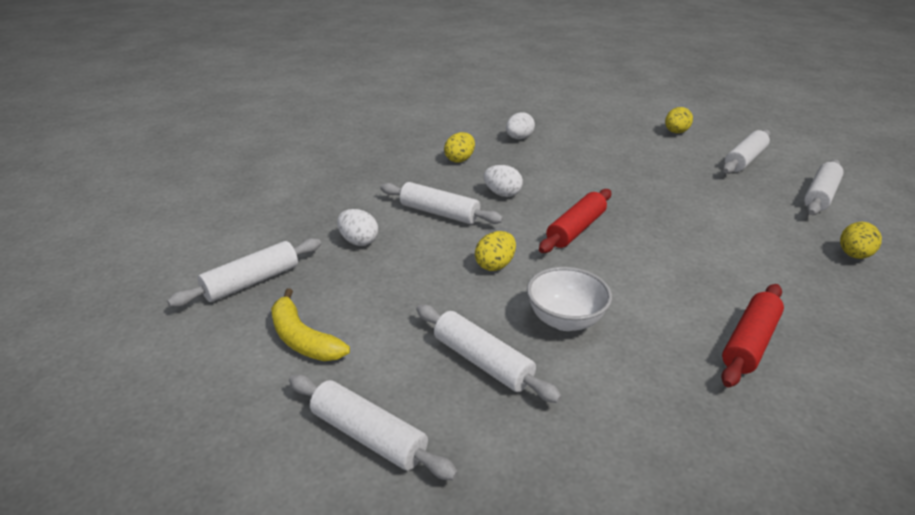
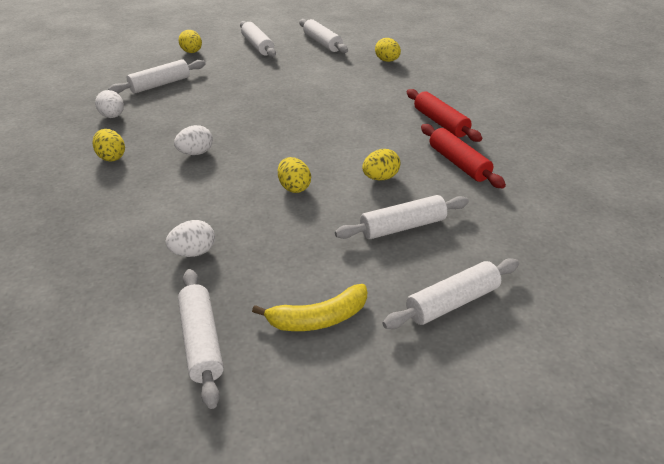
camera: 65 degrees left, 5 degrees up
(439, 213) = (192, 193): white rolling pin -> white rolling pin (160, 84)
(565, 320) = (380, 178): white bowl -> yellow egg
(576, 229) = (279, 137): red rolling pin -> red rolling pin (458, 163)

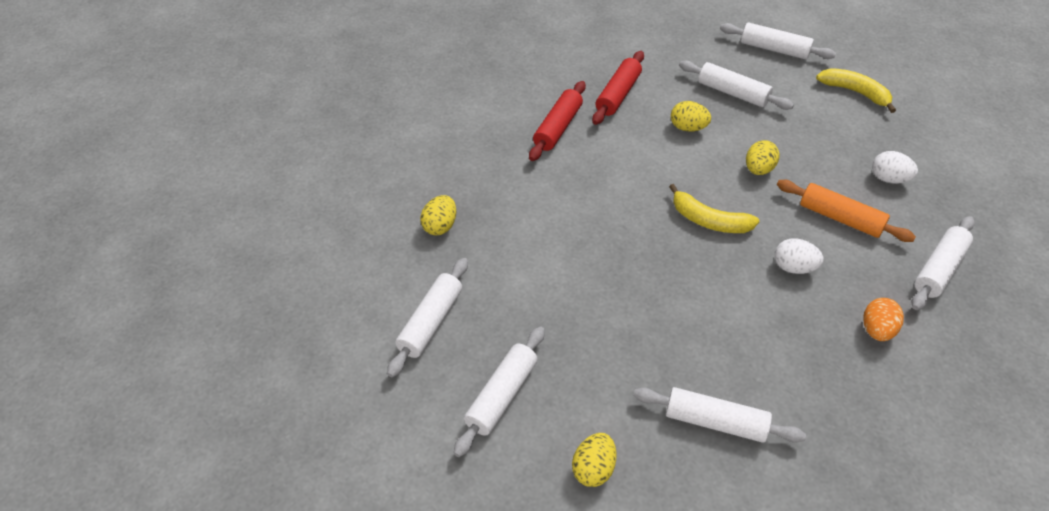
camera: 125 degrees left, 10 degrees up
(112, 157) = (877, 330): yellow egg -> orange egg
(113, 116) = (826, 403): white egg -> none
(199, 198) = (840, 218): none -> orange rolling pin
(201, 341) = (933, 128): white rolling pin -> white rolling pin (939, 269)
(277, 141) = (709, 221): none -> yellow banana

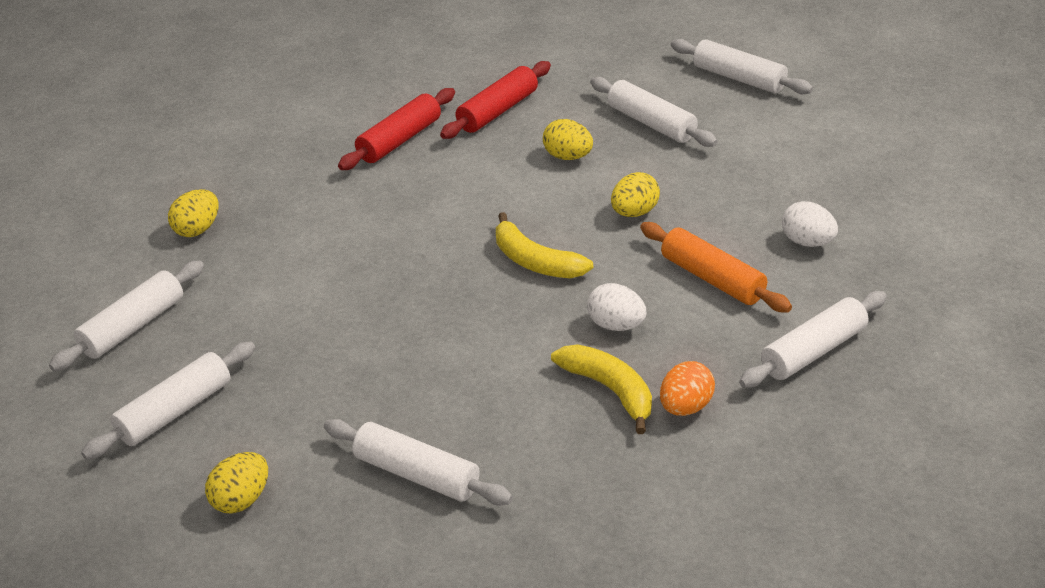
camera: 15 degrees right, 10 degrees down
(855, 92) = (822, 138): yellow banana -> yellow banana (610, 390)

